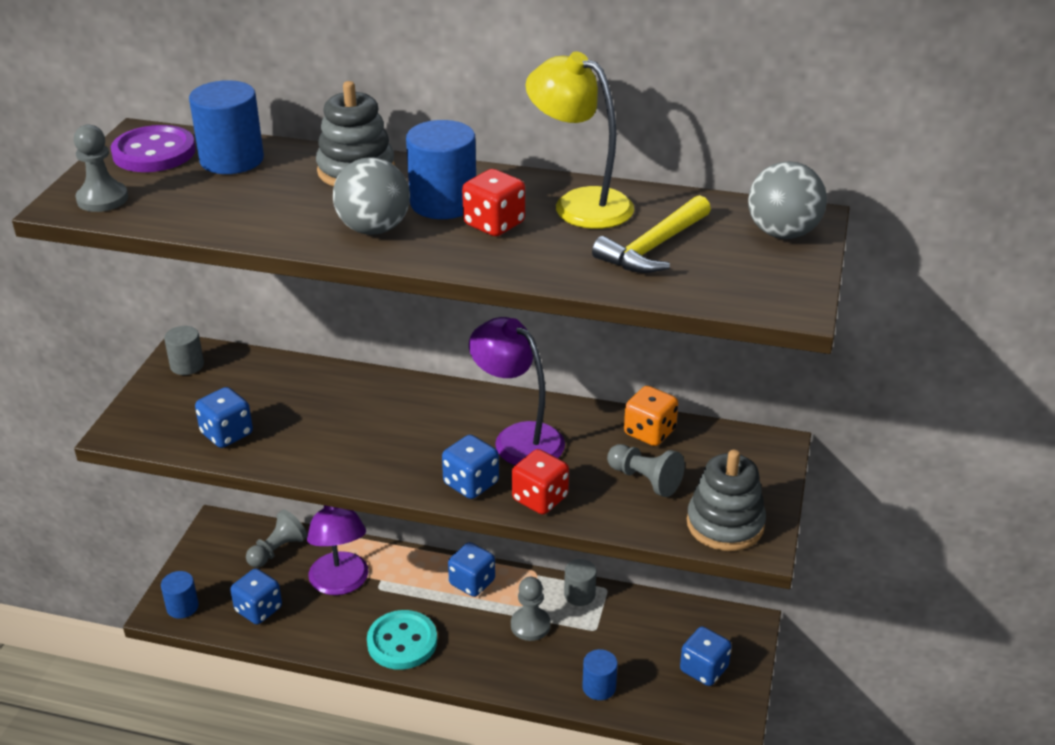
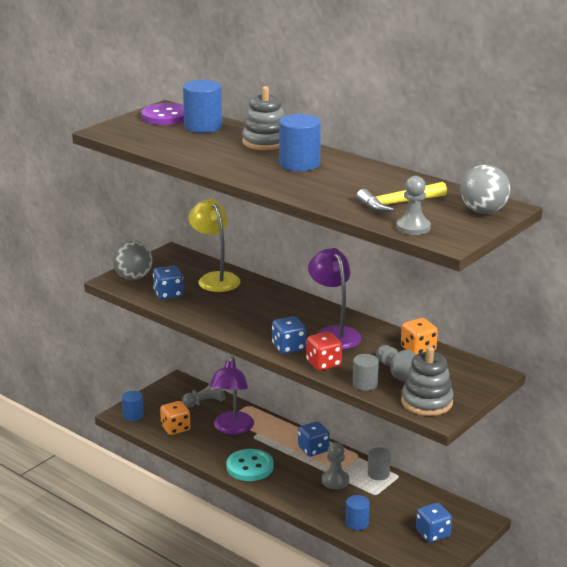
camera: 25 degrees right, 10 degrees down
(102, 199) = (122, 132): grey pawn -> grey pawn (413, 227)
(187, 365) = (169, 259): grey cylinder -> grey cylinder (365, 384)
(258, 609) = (175, 428): blue dice -> orange dice
(374, 229) = (250, 168): grey ball -> grey ball (133, 278)
(494, 224) = (318, 178): red dice -> none
(580, 204) = (377, 178): yellow lamp -> yellow lamp (215, 278)

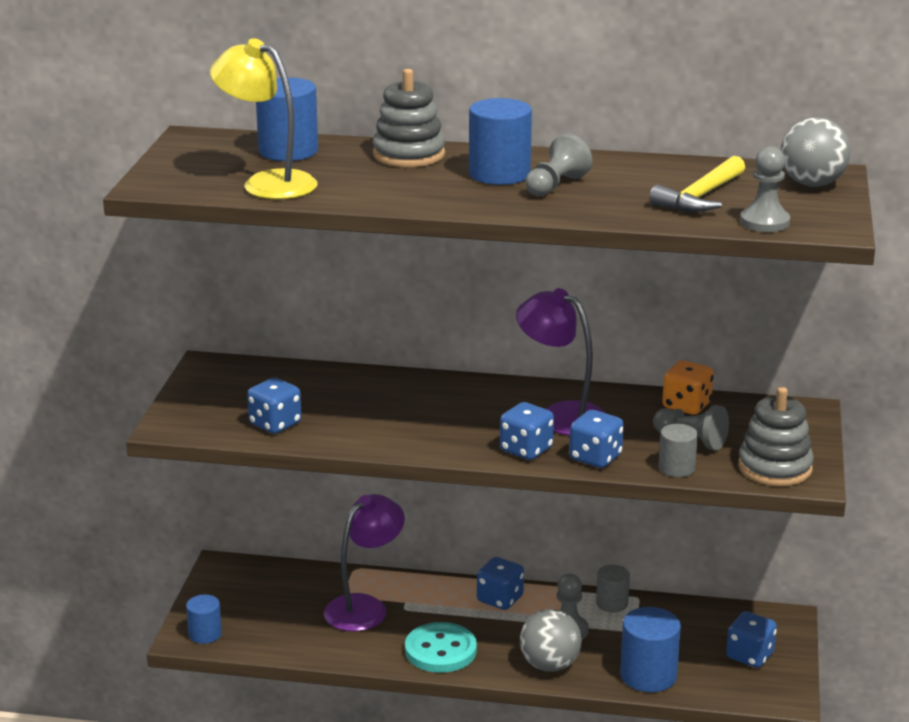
camera: 30 degrees left, 0 degrees up
(133, 278) = (195, 415): grey ball -> grey ball (549, 665)
(165, 116) = (211, 148): purple button -> none
(175, 428) = (285, 632): orange dice -> none
(205, 402) = (291, 583): grey pawn -> grey pawn (555, 185)
(215, 278) = (315, 385): yellow lamp -> yellow lamp (267, 183)
(232, 428) = (364, 607): purple lamp -> purple lamp turned 120 degrees counterclockwise
(323, 364) = (595, 458): red dice -> blue dice
(357, 523) = (648, 675): blue cylinder -> blue cylinder, size x1.67

